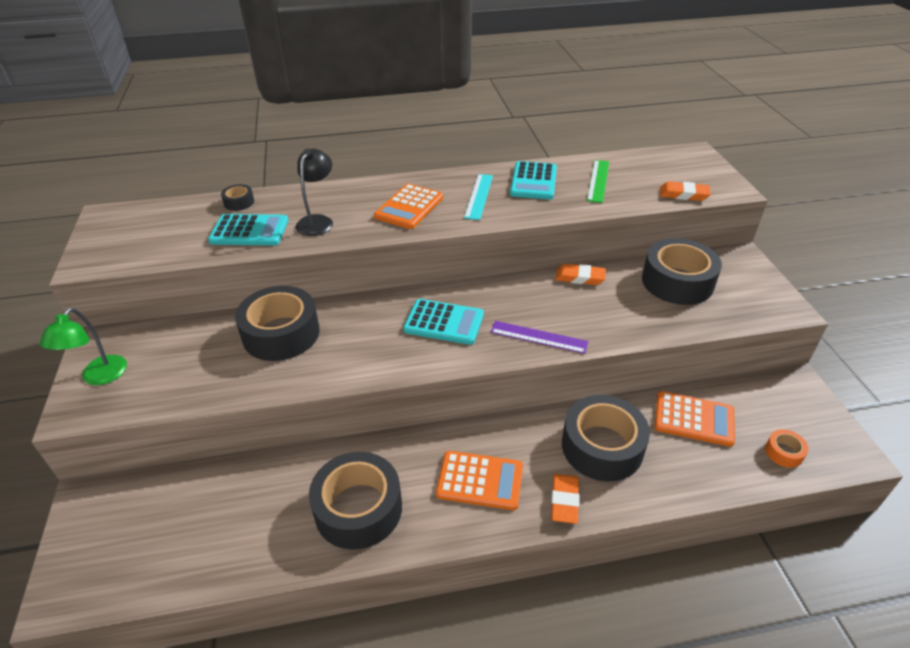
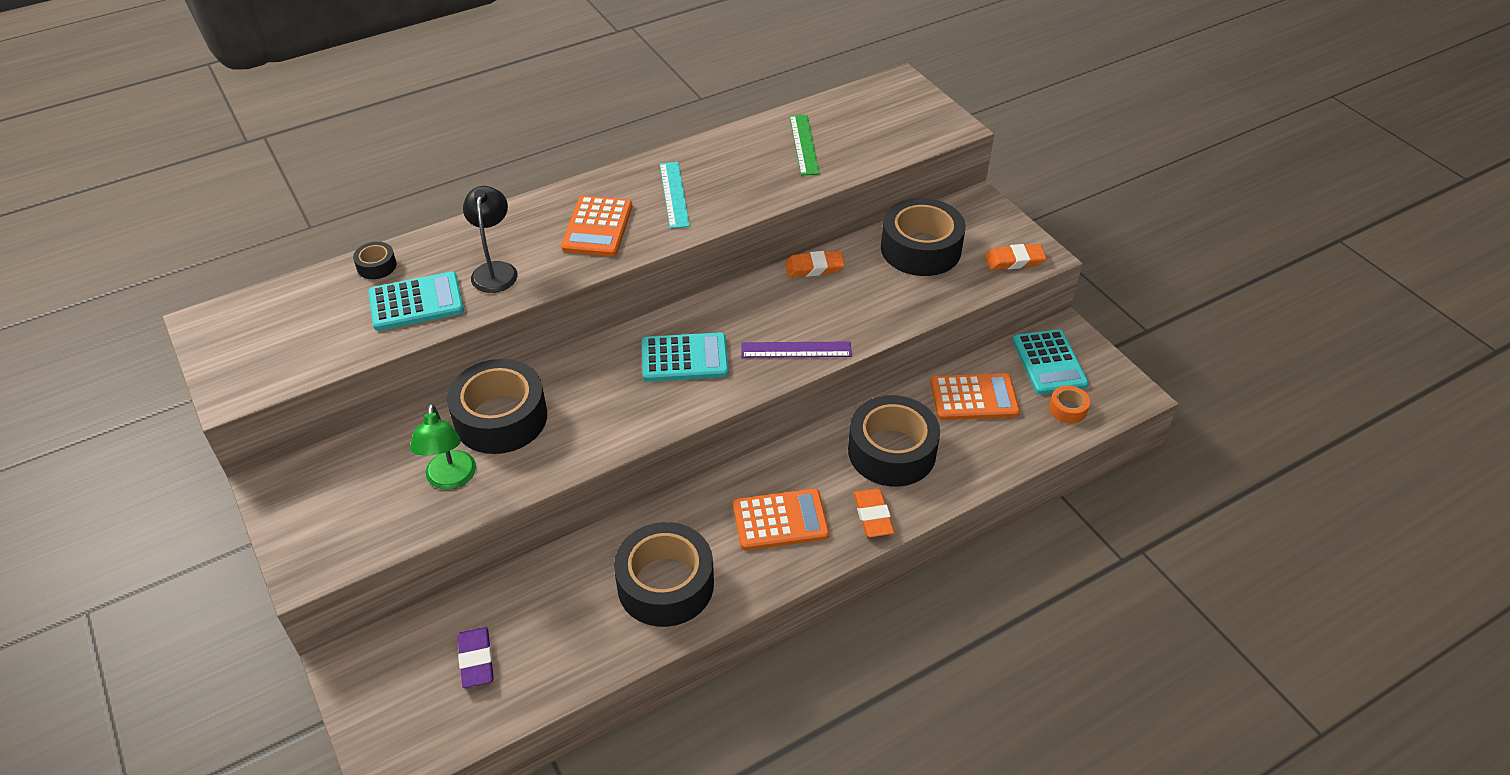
camera: 20 degrees left, 5 degrees up
(99, 377) = (308, 525): green lamp -> green lamp (450, 479)
(178, 527) = (476, 660): none -> purple eraser
(533, 181) = (730, 160): turquoise calculator -> turquoise calculator (1049, 363)
(683, 194) = (904, 144): orange eraser -> orange eraser (1014, 260)

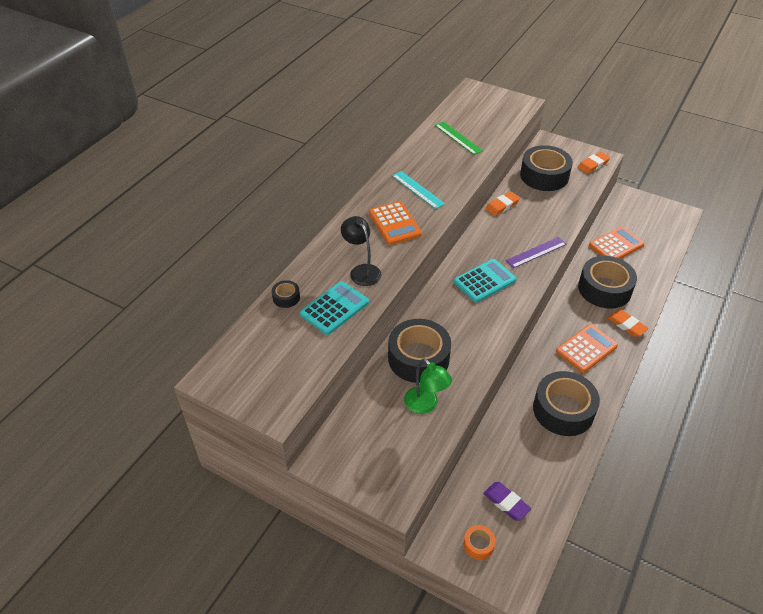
camera: 30 degrees left, 0 degrees up
(1049, 363) = (632, 213): turquoise calculator -> none
(1067, 409) = (661, 232): orange tape -> orange tape (478, 545)

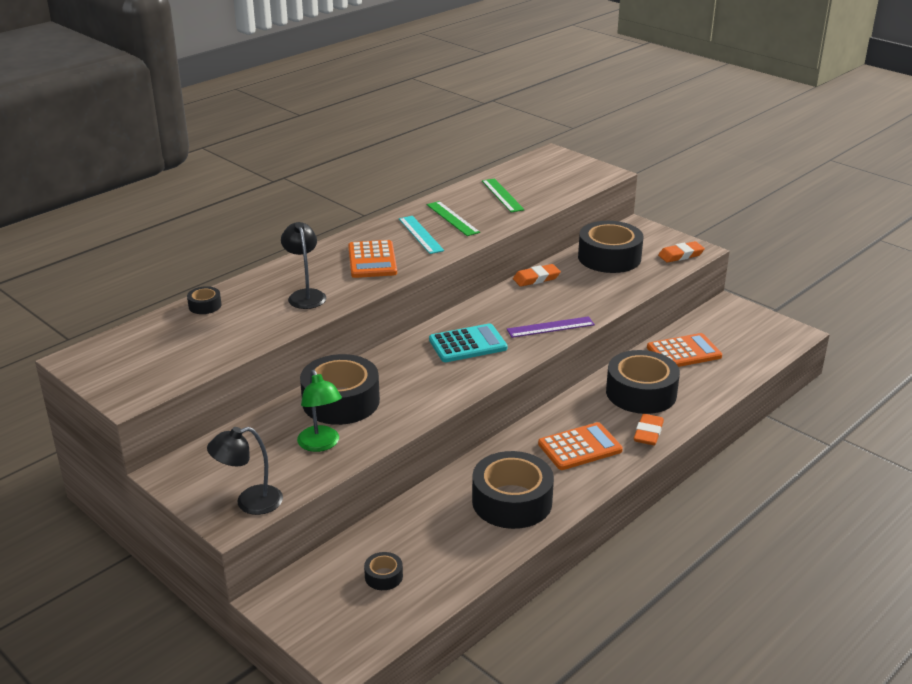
camera: 15 degrees right, 15 degrees down
(334, 308) = (252, 322): turquoise calculator -> none
(401, 477) = (249, 502): none -> black lamp
(433, 168) = (452, 218): none -> green ruler
(478, 545) = (324, 609): orange tape -> none
(506, 503) = (383, 576): purple eraser -> black tape
(626, 325) = (648, 433): orange eraser -> orange eraser turned 45 degrees clockwise

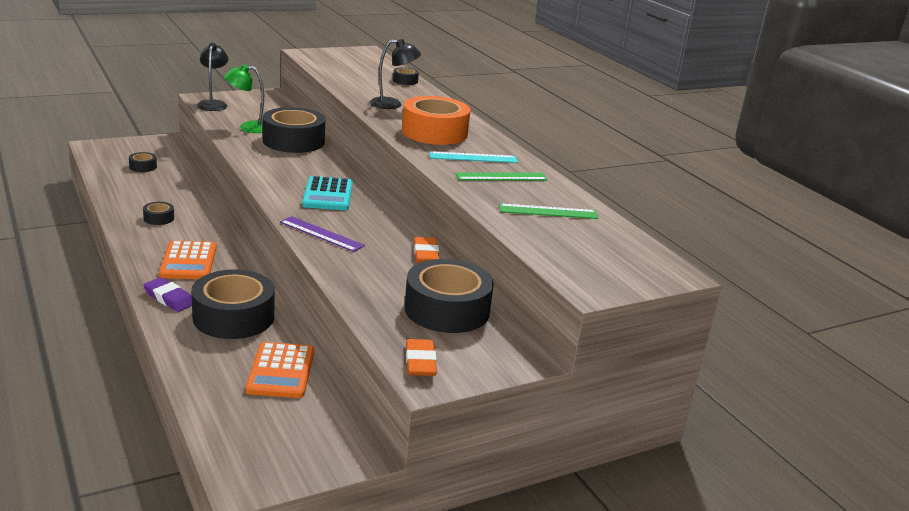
camera: 105 degrees right, 5 degrees down
(372, 260) = (434, 132): orange calculator -> orange tape
(512, 501) = (159, 218): black tape -> black tape, size x0.44
(550, 327) = (321, 234): purple ruler -> purple ruler turned 60 degrees counterclockwise
(648, 433) = (169, 298): orange eraser -> purple eraser

